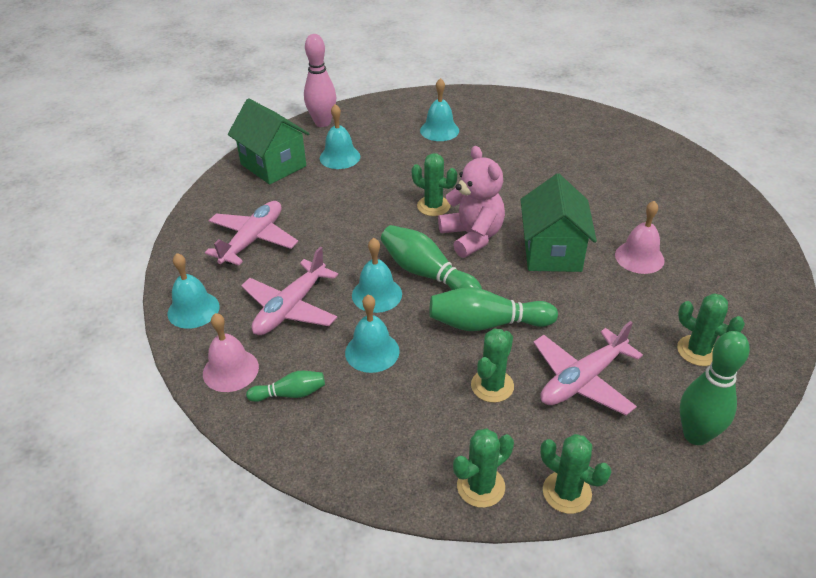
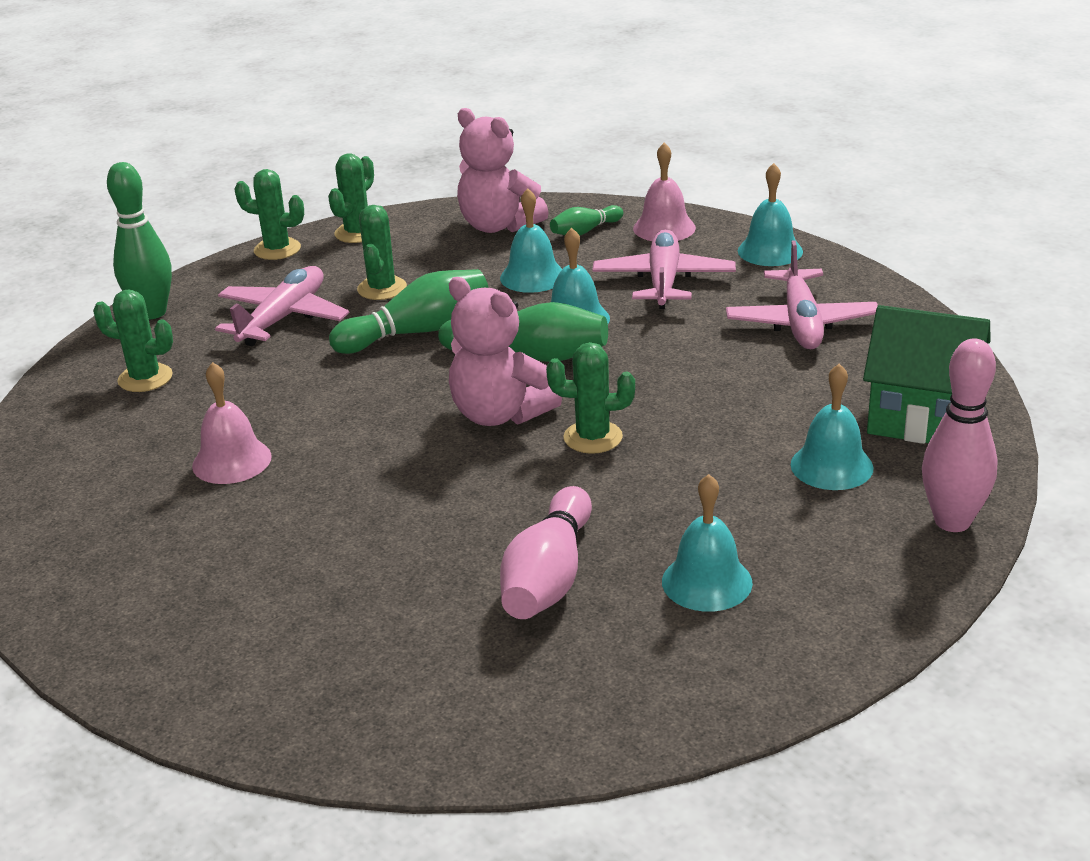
camera: 155 degrees right, 10 degrees down
(351, 436) = (498, 226): none -> pink teddy bear
(501, 150) = (548, 577): none -> pink bowling pin
(552, 252) = (368, 429): green house -> none

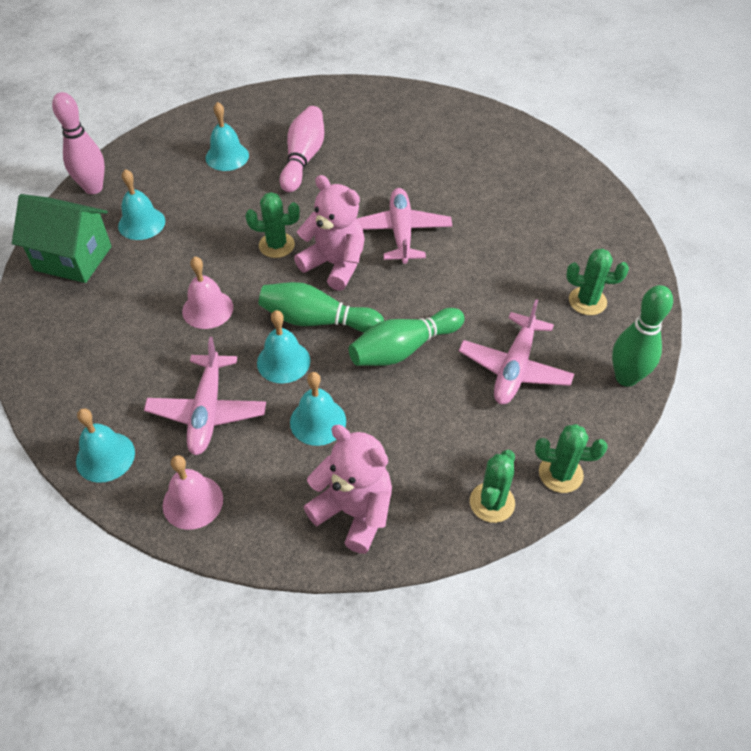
camera: 175 degrees right, 20 degrees up
(232, 461) = (493, 230): pink bell -> pink bell (207, 309)
(382, 288) = (445, 407): green cactus -> none
(585, 231) = (269, 498): green bowling pin -> none
(801, 323) = (113, 353): pink plane -> pink plane (401, 232)

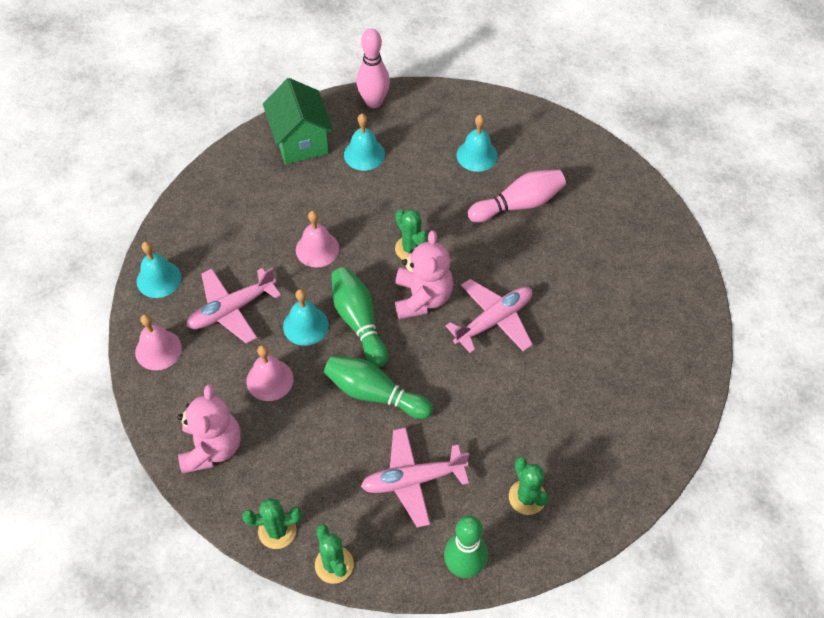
camera: 55 degrees right, 5 degrees up
(318, 421) = (270, 380): turquoise bell -> pink bell

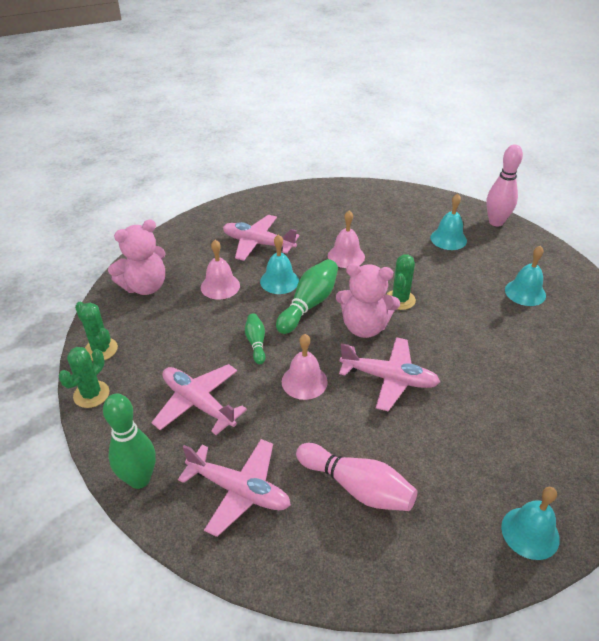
camera: 55 degrees right, 15 degrees down
(158, 279) = (250, 205): turquoise bell -> turquoise bell (530, 532)
(158, 350) = (199, 230): pink bell -> pink bell (304, 381)
(301, 141) = (420, 208): green house -> none
(374, 393) = (256, 343): green bowling pin -> green bowling pin, size x0.56
(422, 298) = (364, 327): pink teddy bear -> pink teddy bear turned 45 degrees clockwise
(519, 204) = (514, 338): pink bowling pin -> pink bowling pin (357, 487)
(527, 497) = (239, 490): green cactus -> pink plane

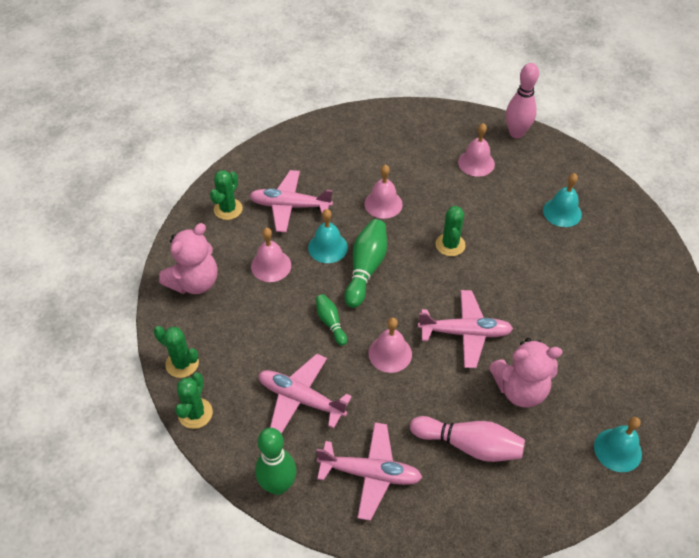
camera: 15 degrees left, 10 degrees up
(201, 237) = (228, 209): none -> green cactus
(364, 327) = (426, 282): pink teddy bear -> pink teddy bear (520, 389)
(448, 239) = (476, 163): turquoise bell -> pink bell

